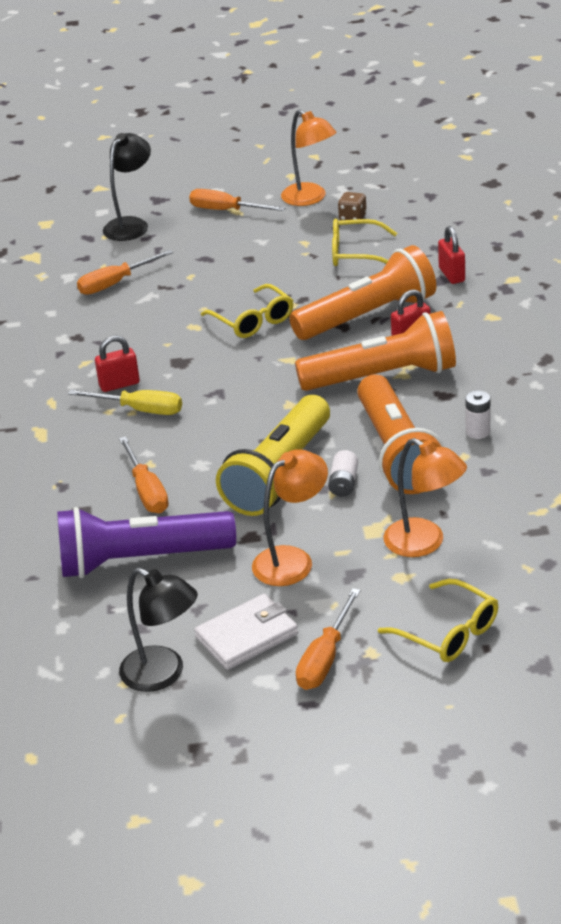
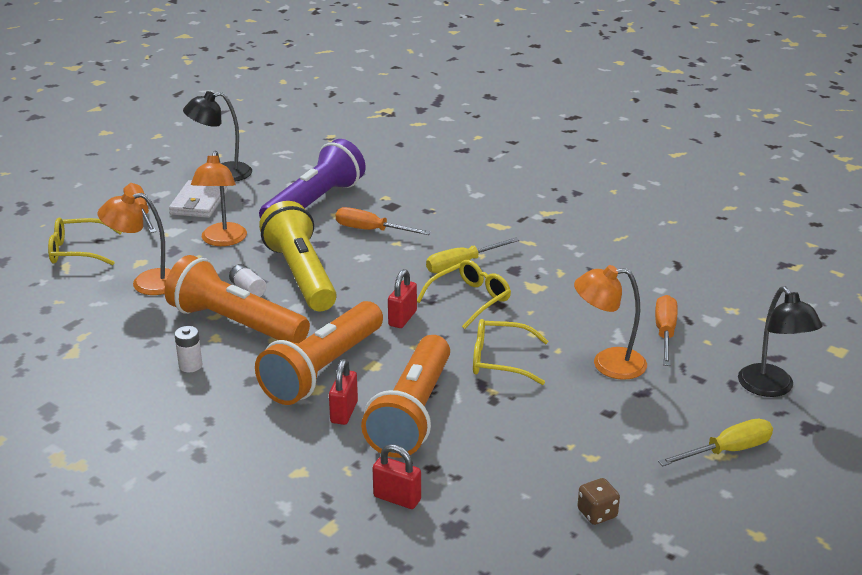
camera: 130 degrees right, 5 degrees down
(119, 384) = (507, 271): red padlock -> red padlock (402, 318)
(226, 210) = (727, 451): orange screwdriver -> yellow screwdriver
(310, 198) = (681, 514): orange lamp -> orange lamp (608, 364)
(356, 253) = (524, 471): yellow glasses -> yellow glasses (470, 300)

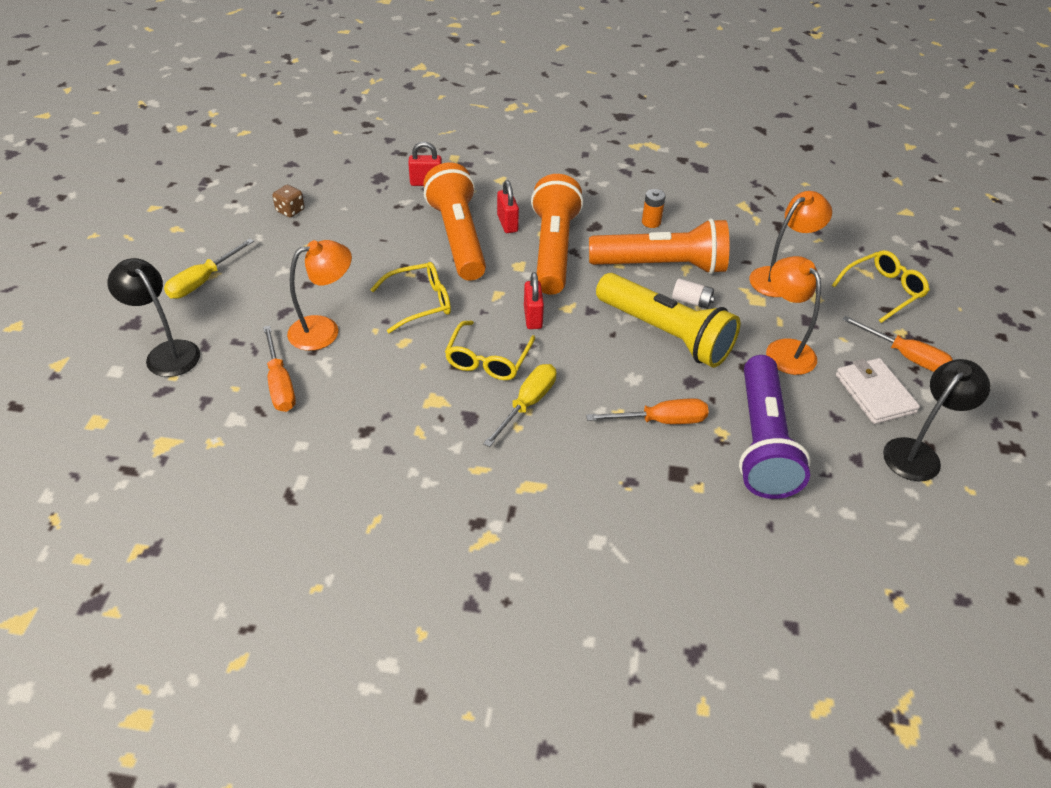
camera: 150 degrees right, 15 degrees up
(190, 365) = (651, 222): white battery -> orange battery

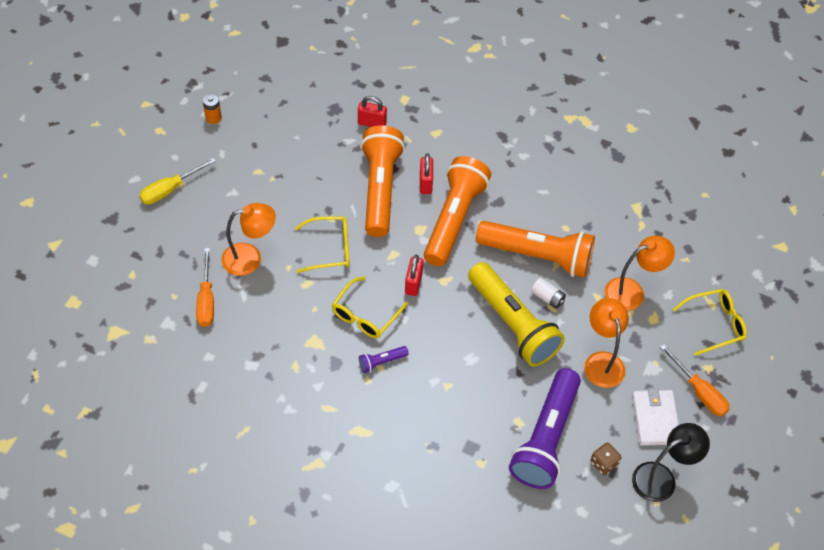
camera: 15 degrees right, 10 degrees up
(167, 352) = (131, 252): black lamp -> none
(290, 210) = (253, 130): brown dice -> brown dice (603, 463)
(527, 404) = (382, 362): yellow screwdriver -> purple flashlight
(651, 222) = (547, 208): orange battery -> orange battery (213, 118)
(660, 421) = (476, 401): orange screwdriver -> none

